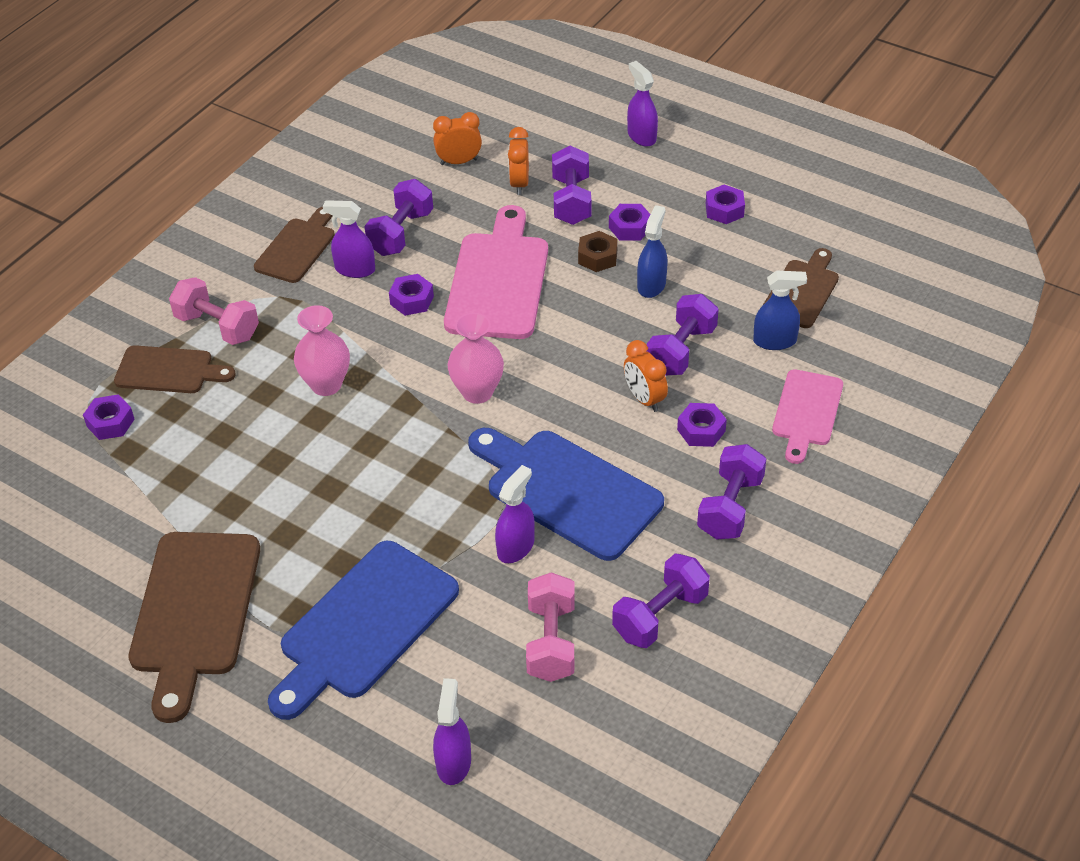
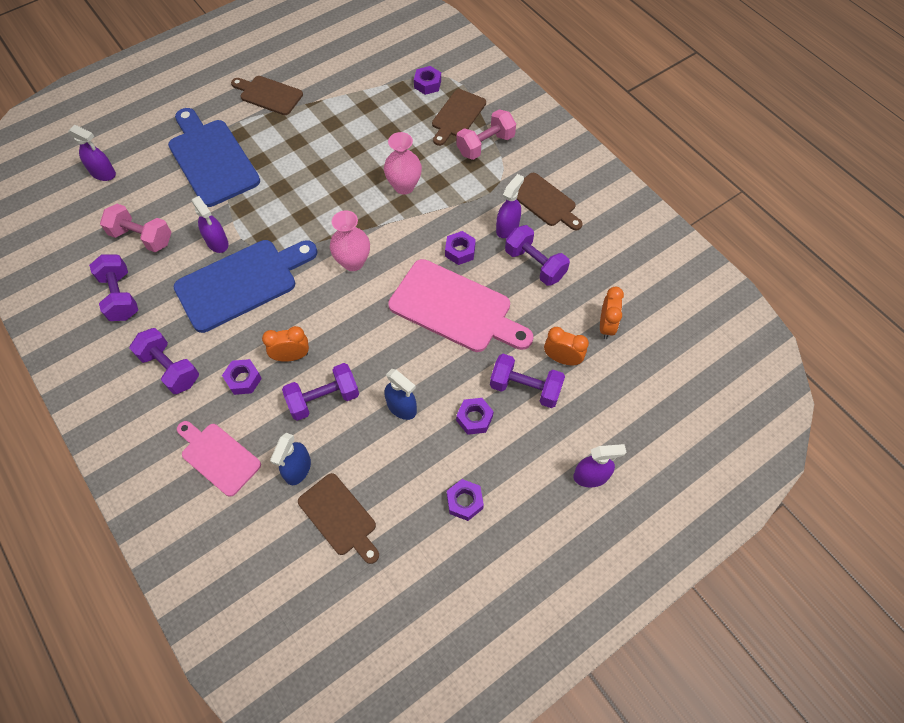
camera: 110 degrees right, 15 degrees up
(195, 611) = (268, 95): brown cutting board -> brown cutting board, size x0.60
(597, 257) = (450, 382): brown nut -> none
(681, 351) = (323, 399): purple dumbbell -> purple dumbbell turned 75 degrees counterclockwise

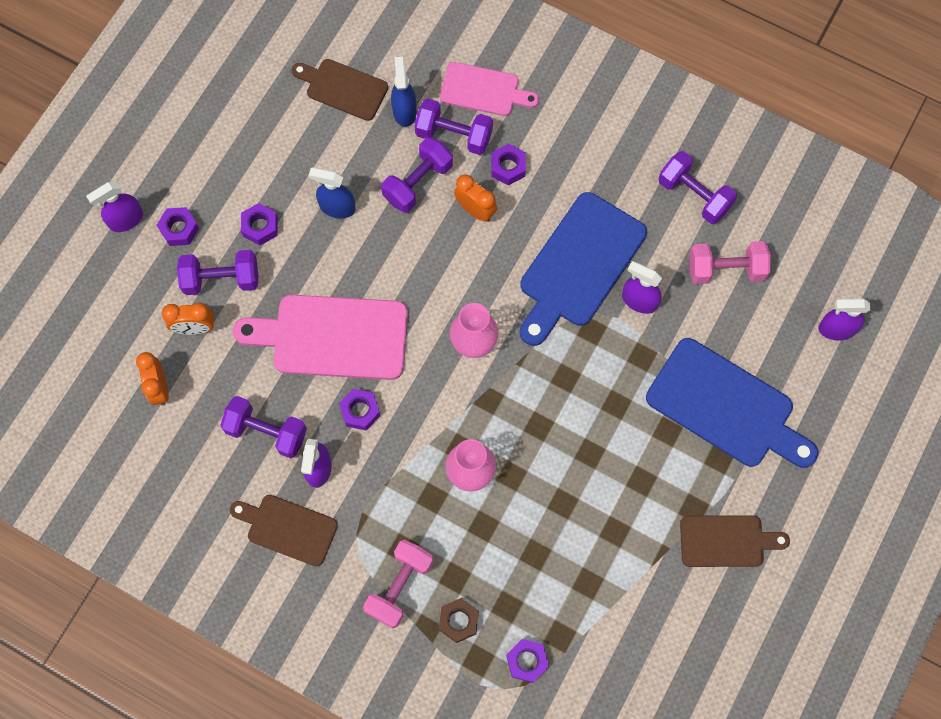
camera: 155 degrees right, 10 degrees up
(170, 368) = (586, 147): purple dumbbell -> purple dumbbell (454, 135)
(291, 356) = (475, 210): orange clock -> orange clock turned 105 degrees counterclockwise
(457, 116) = (459, 621): brown cutting board -> brown nut
(464, 502) = (236, 147): purple nut -> purple nut (179, 229)

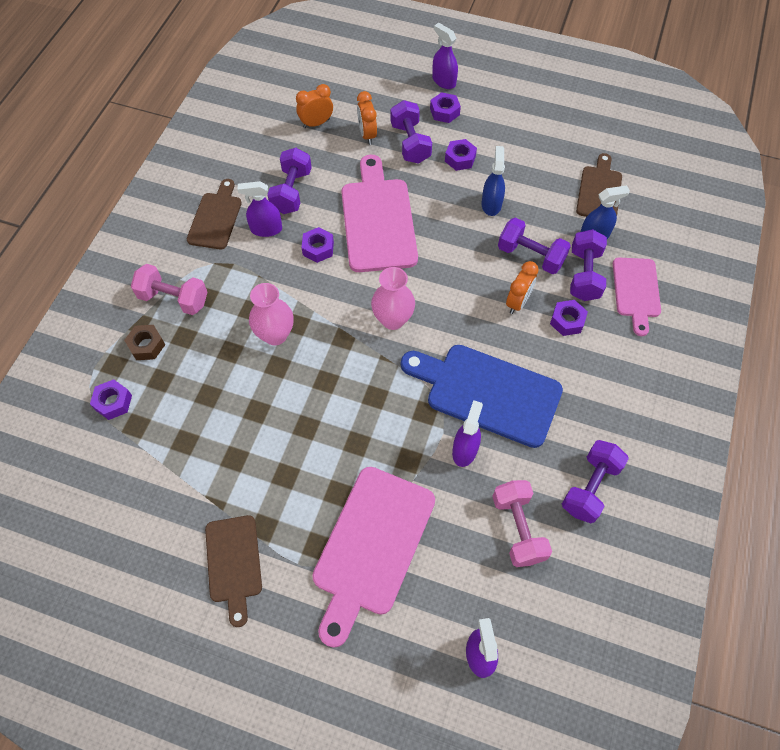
camera: 80 degrees right, 10 degrees down
(726, 406) = (372, 546): blue cutting board -> pink cutting board

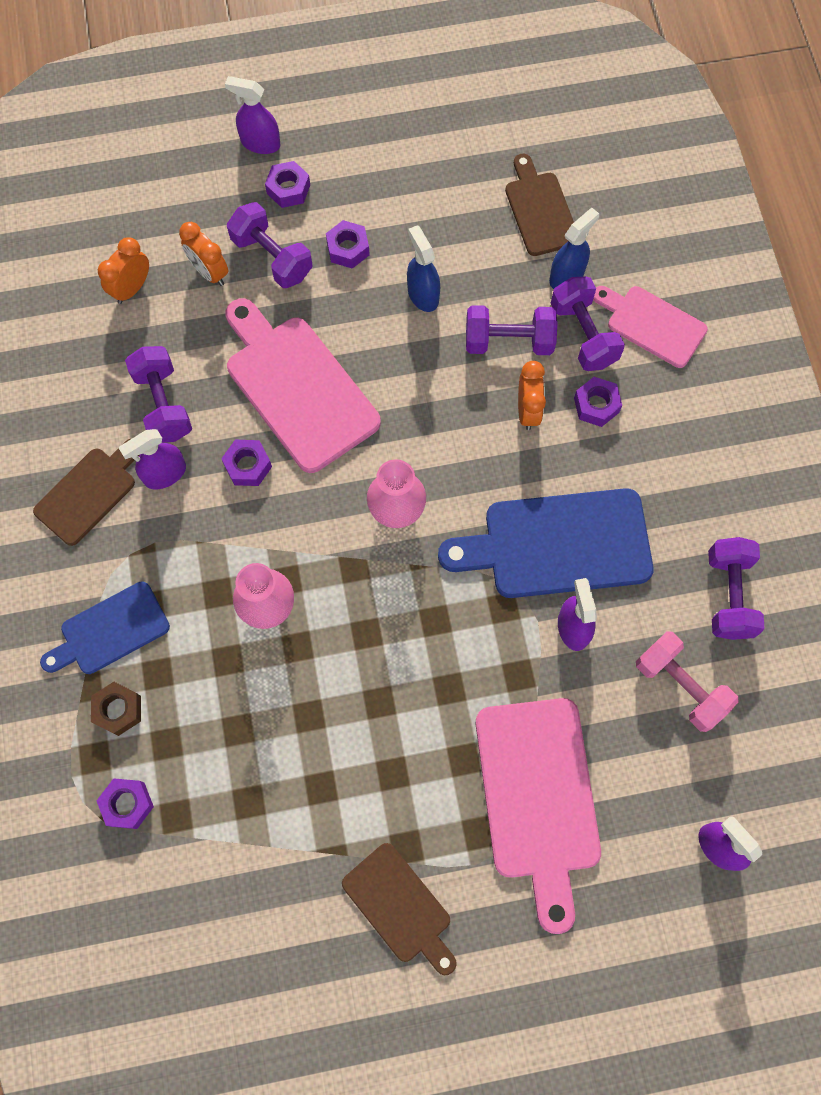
camera: 30 degrees left, 10 degrees up
(174, 299) = (110, 631): pink dumbbell -> blue cutting board
(215, 218) = (89, 492): brown cutting board -> brown cutting board turned 60 degrees clockwise
(636, 291) = (652, 325): pink cutting board -> pink cutting board turned 150 degrees clockwise

